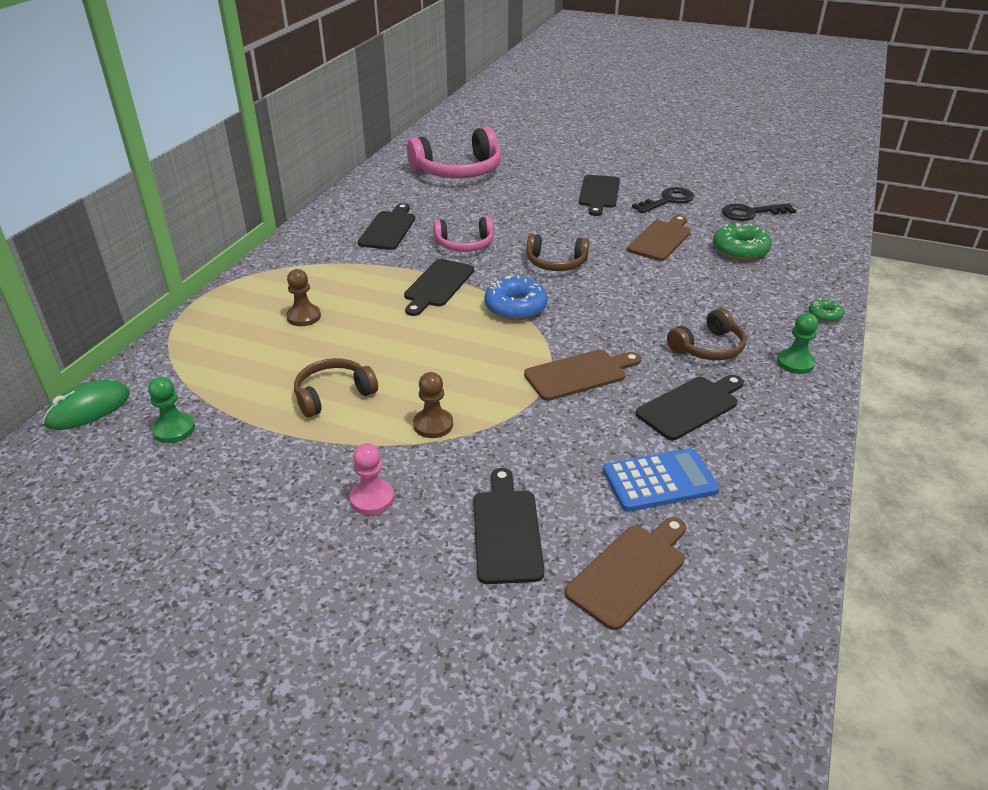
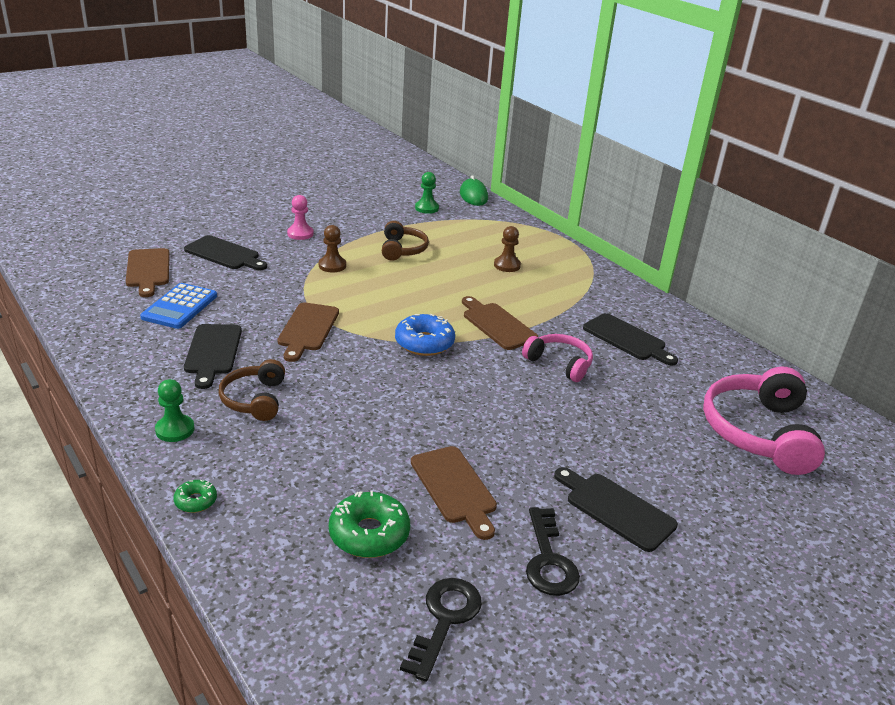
camera: 120 degrees right, 5 degrees down
(437, 285) = (497, 324): black cutting board -> brown cutting board
(464, 244) = (559, 363): pink headphones -> pink headphones turned 105 degrees clockwise
(556, 263) = (474, 394): brown headphones -> none

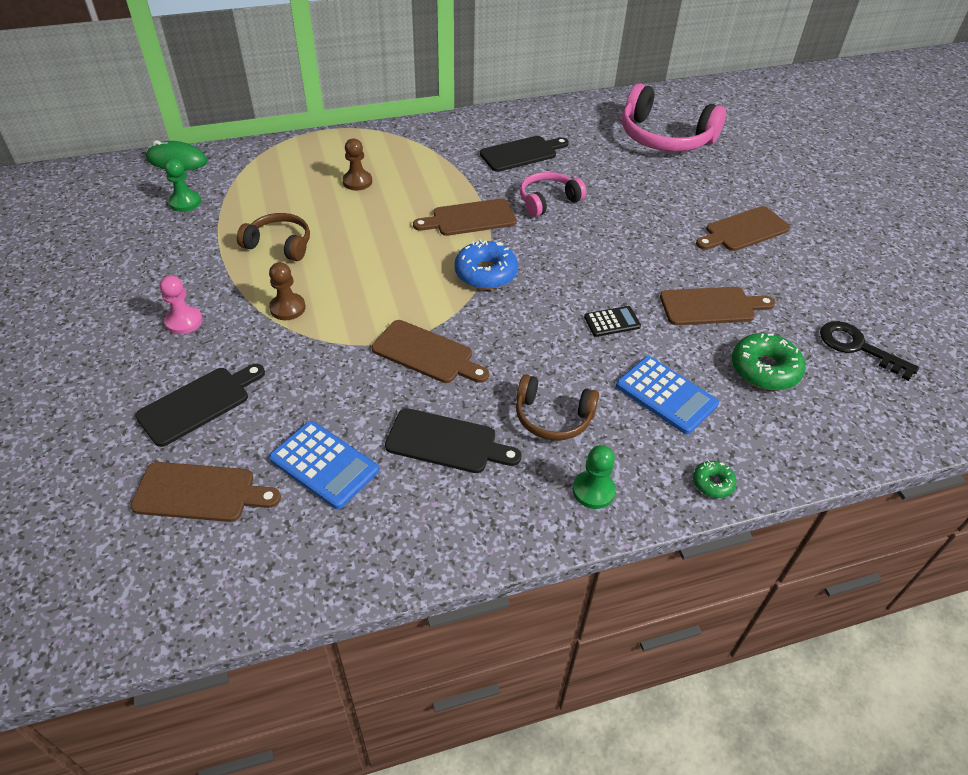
camera: 70 degrees left, 15 degrees up
(304, 463) = (666, 395): none -> blue calculator
(394, 421) = (612, 322): none -> black calculator
(548, 560) = (796, 279): black key -> none
(616, 509) = (744, 230): black cutting board -> brown cutting board

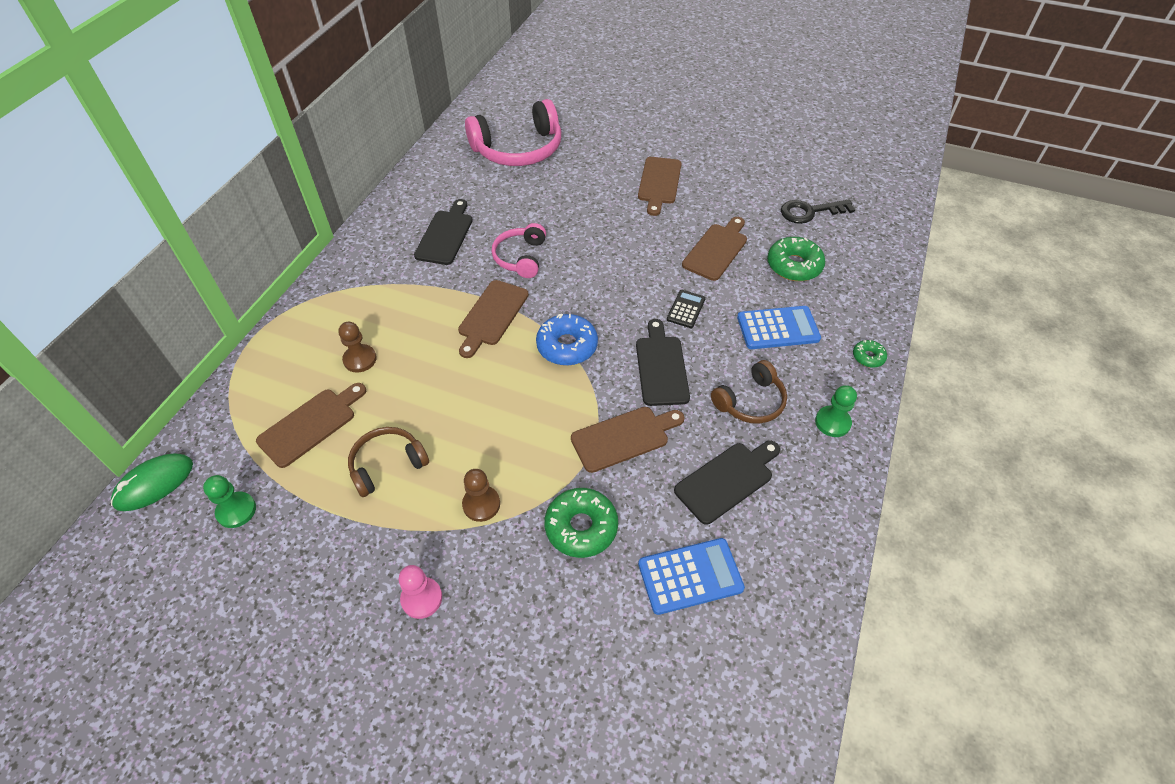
camera: 50 degrees left, 5 degrees up
(198, 403) = (544, 638): black cutting board -> black cutting board (661, 367)
(200, 492) = (654, 688): brown cutting board -> brown cutting board (311, 424)
(315, 373) = (581, 527): none -> green donut

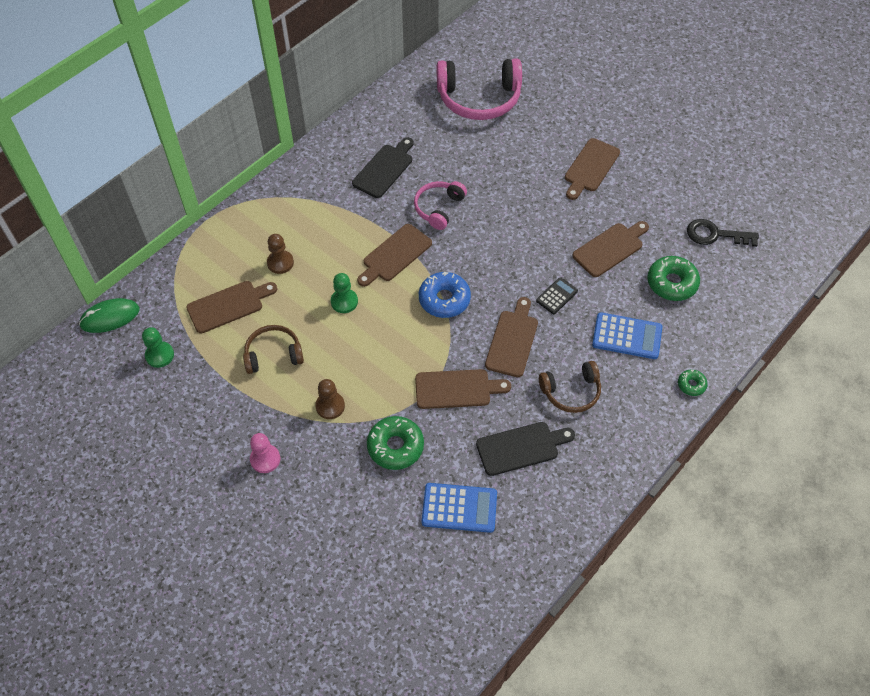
camera: 20 degrees right, 5 degrees up
(661, 367) = (512, 340): black cutting board -> brown cutting board
(832, 422) = (630, 430): green pawn -> green pawn (344, 301)

